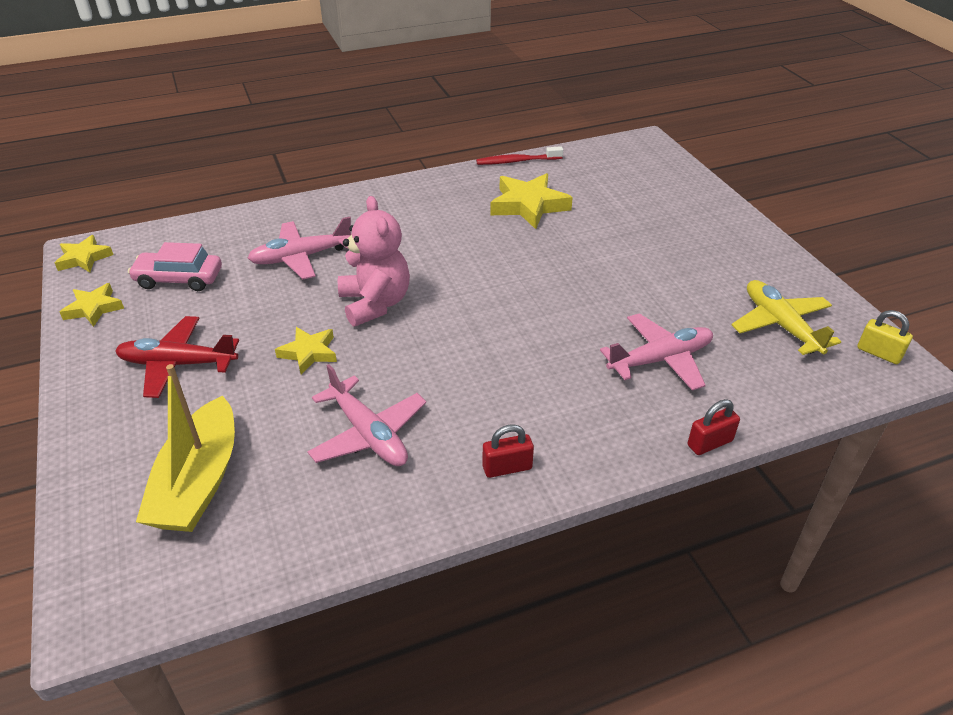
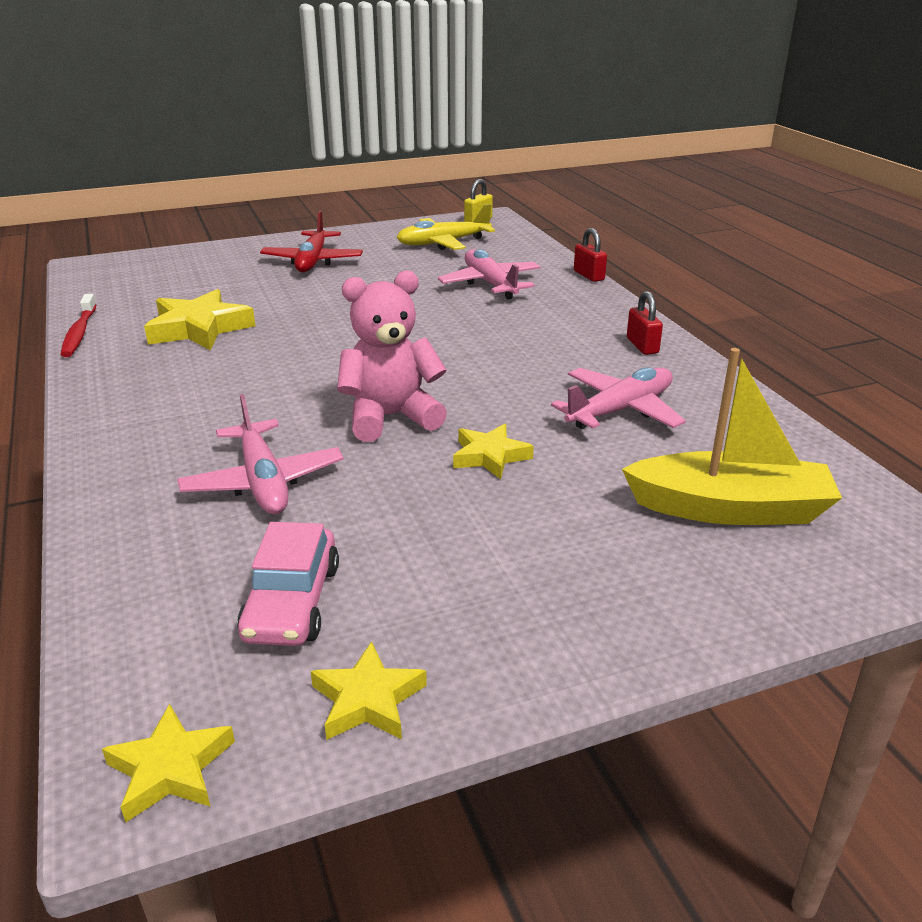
camera: 90 degrees left, 10 degrees down
(178, 364) = (521, 563): red plane -> red plane (312, 261)

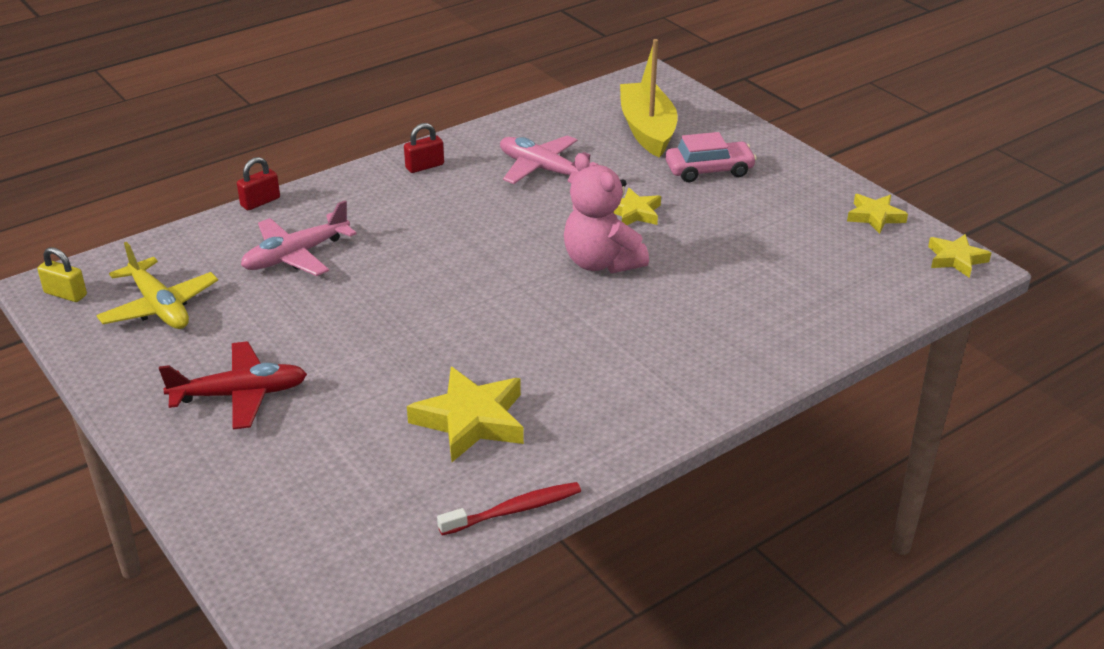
camera: 105 degrees left, 5 degrees up
(263, 482) = (720, 298): pink plane -> none
(292, 602) = (827, 254): pink car -> pink car (709, 170)

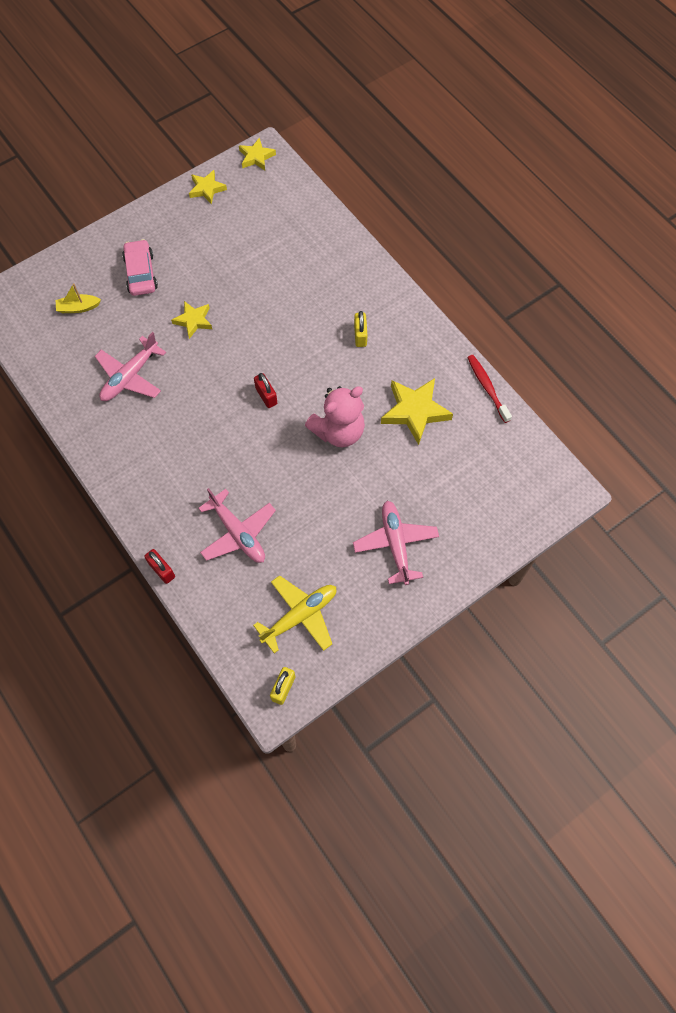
camera: 90 degrees left, 30 degrees up
(240, 395) = (395, 544): red plane -> pink plane
(424, 166) = (118, 456): red padlock -> red padlock (266, 396)
(601, 262) = (253, 341): pink teddy bear -> pink teddy bear (338, 431)
(618, 363) = (360, 335): none -> yellow padlock
(647, 130) = (78, 308): yellow boat -> yellow boat, size x0.48

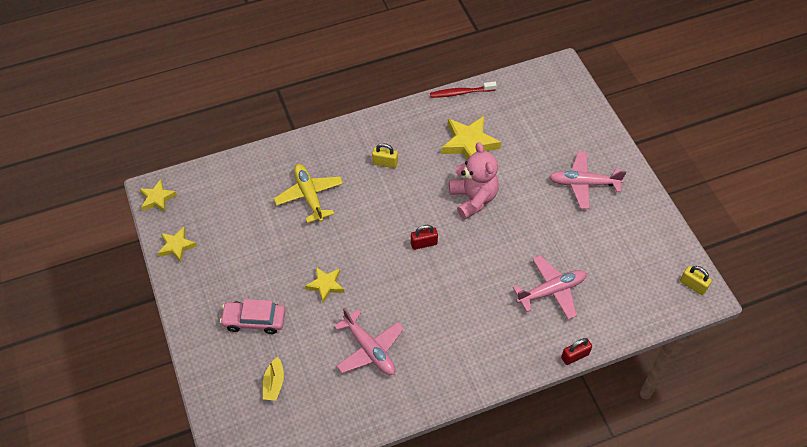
camera: 75 degrees left, 10 degrees down
(300, 616) = (633, 261): yellow plane -> yellow plane (309, 196)

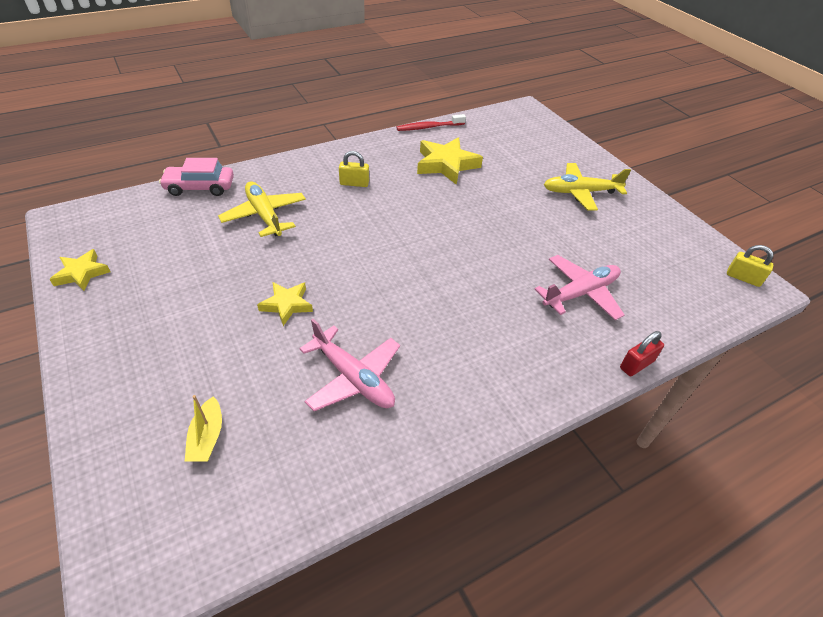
camera: 10 degrees left, 10 degrees down
(157, 198) = (66, 226): yellow star -> none
(254, 320) = (182, 353): pink car -> pink car (200, 187)
(424, 243) = (411, 254): red padlock -> none
(473, 198) = (461, 210): pink teddy bear -> none
(583, 183) = (580, 192): pink plane -> yellow plane

